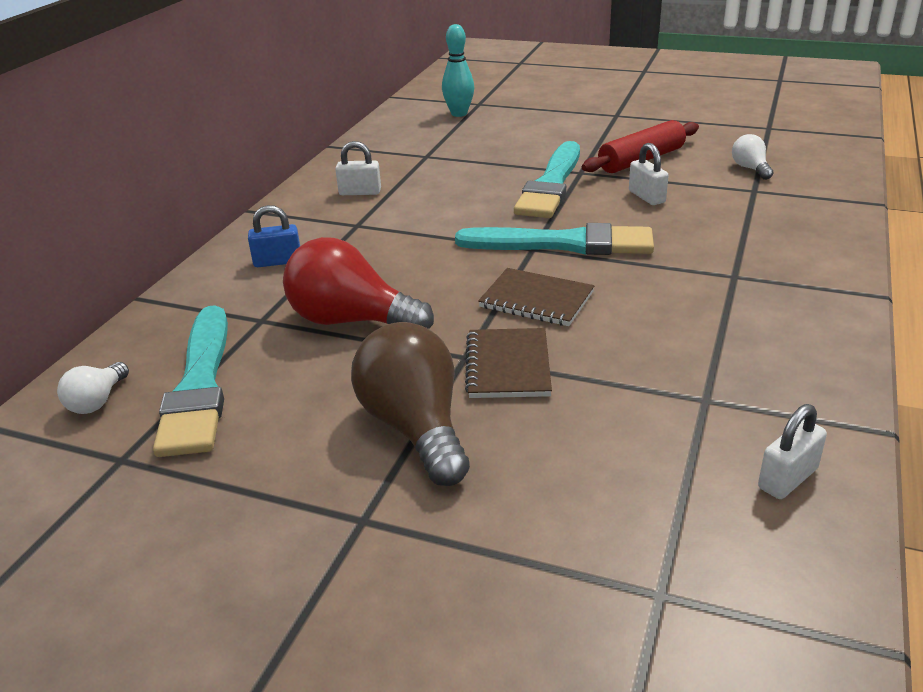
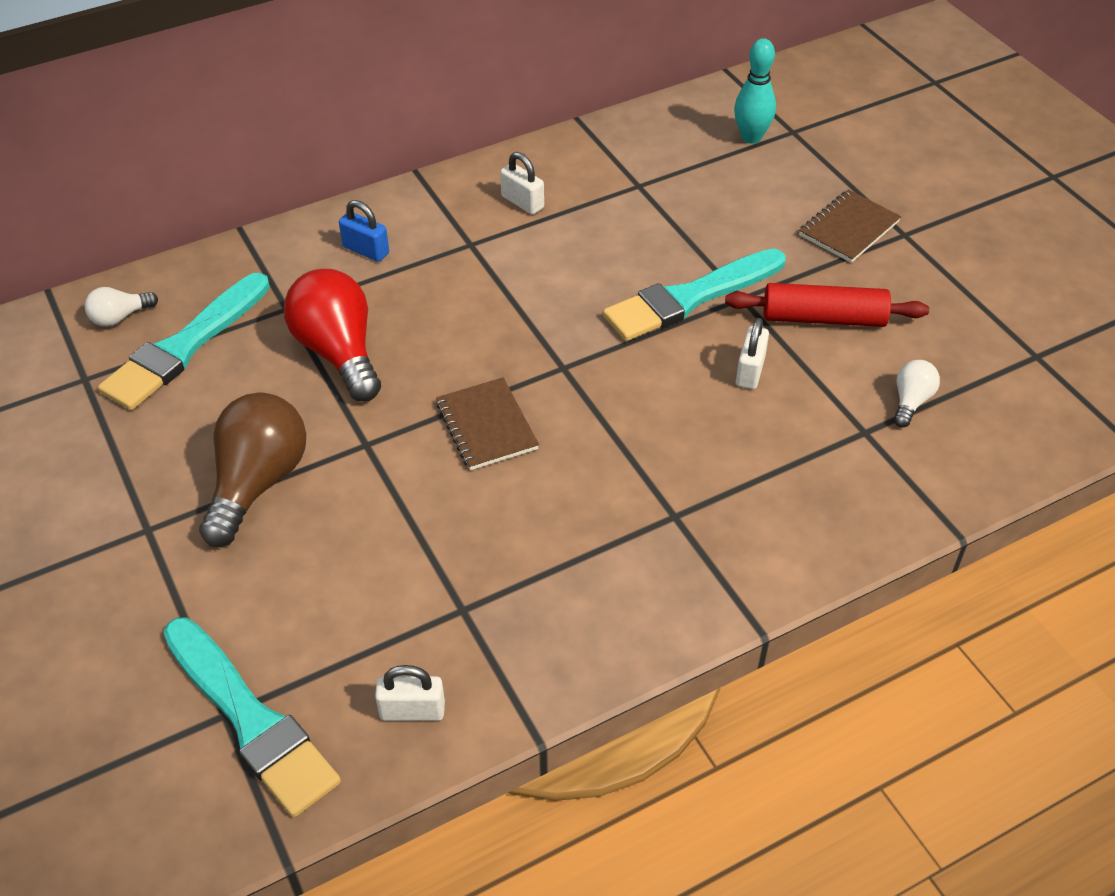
camera: 40 degrees right, 15 degrees up
(508, 366) = (380, 475): brown notebook -> brown notebook (848, 228)
(563, 243) = (594, 379): turquoise brush -> turquoise brush (251, 720)

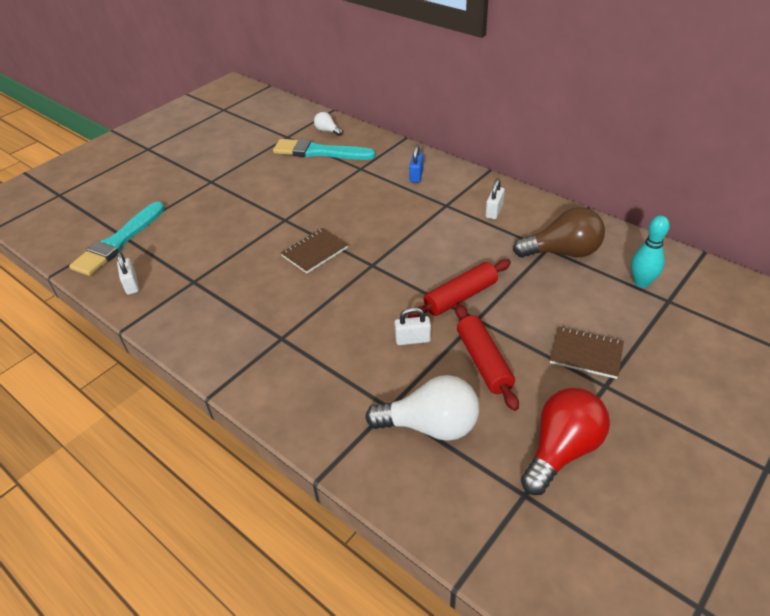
camera: 70 degrees right, 5 degrees down
(258, 483) = (247, 198): brown light bulb -> brown light bulb (562, 252)
(339, 352) = (340, 192): red light bulb -> red light bulb (561, 450)
(690, 298) = (460, 297): turquoise brush -> red rolling pin
(911, 401) = (430, 426): white light bulb -> white light bulb, size x2.04

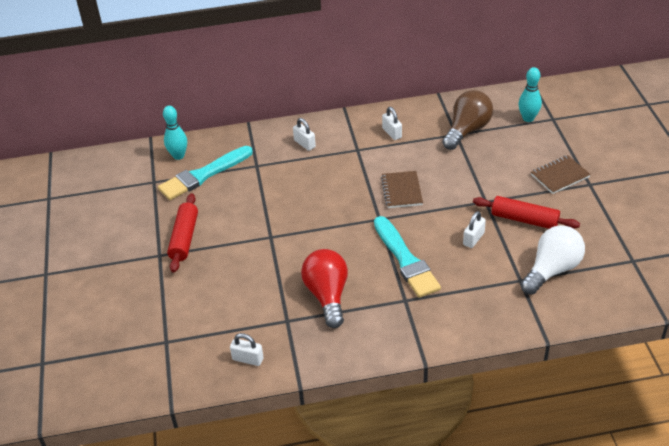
camera: 50 degrees left, 0 degrees up
(118, 242) = (176, 346): turquoise brush -> turquoise brush (406, 260)
(314, 252) = (330, 239): brown notebook -> brown notebook (401, 191)
(327, 131) = (178, 156): white light bulb -> turquoise bowling pin
(416, 176) = (304, 144): blue padlock -> white padlock
(460, 297) = (458, 196): red rolling pin -> red rolling pin (184, 238)
(561, 450) = (617, 229): red light bulb -> red light bulb (327, 296)

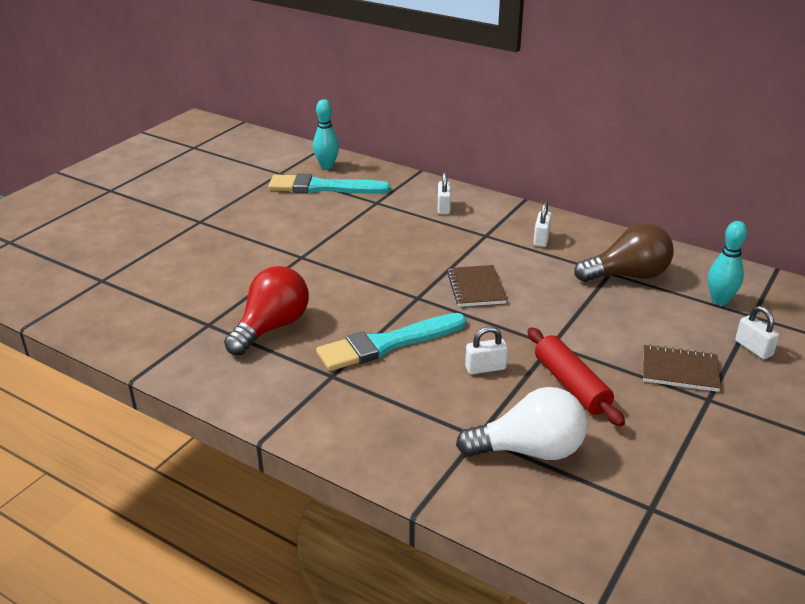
camera: 40 degrees right, 10 degrees down
(184, 238) = (236, 220): red rolling pin -> none
(248, 359) = (131, 331): white padlock -> white padlock (753, 348)
(401, 191) = (476, 288): brown notebook -> brown notebook turned 45 degrees counterclockwise
(406, 260) = (387, 344): turquoise brush -> turquoise brush turned 45 degrees clockwise

